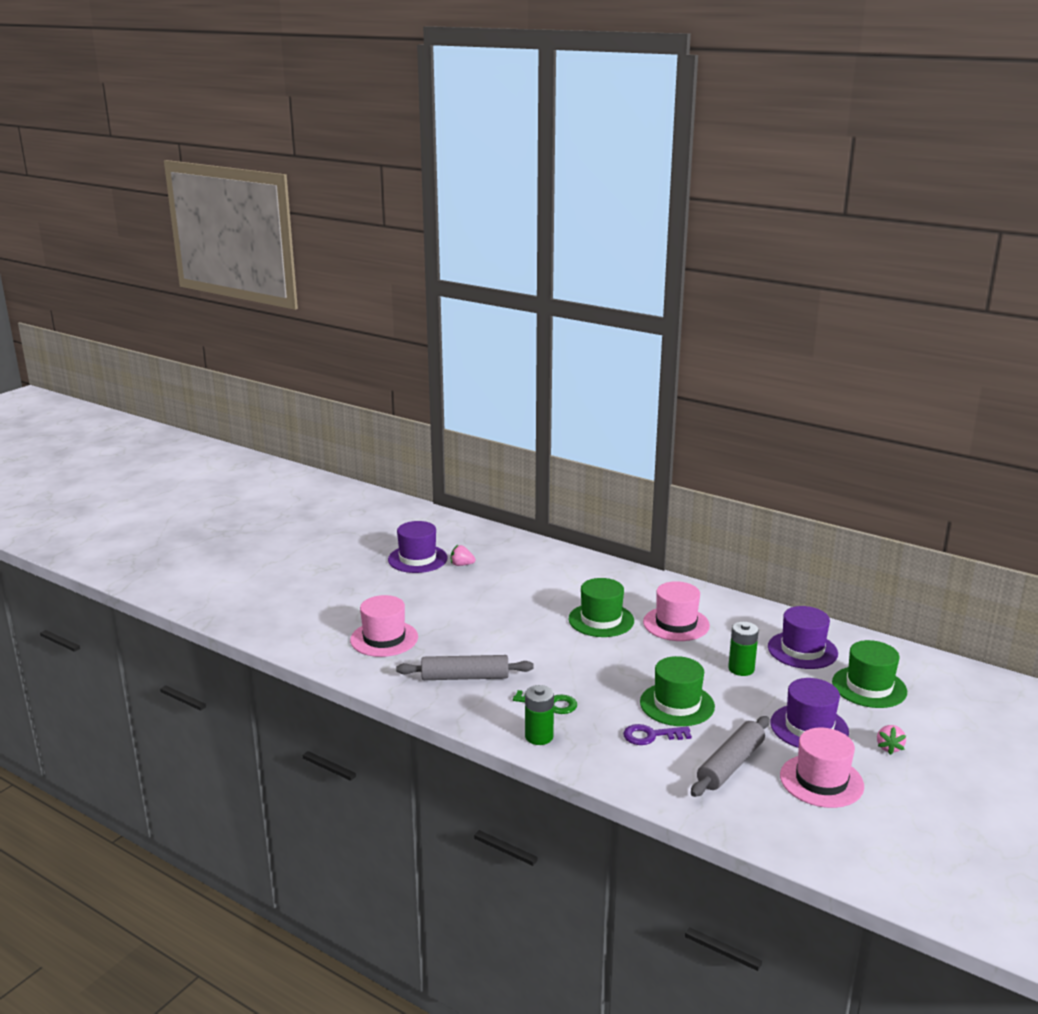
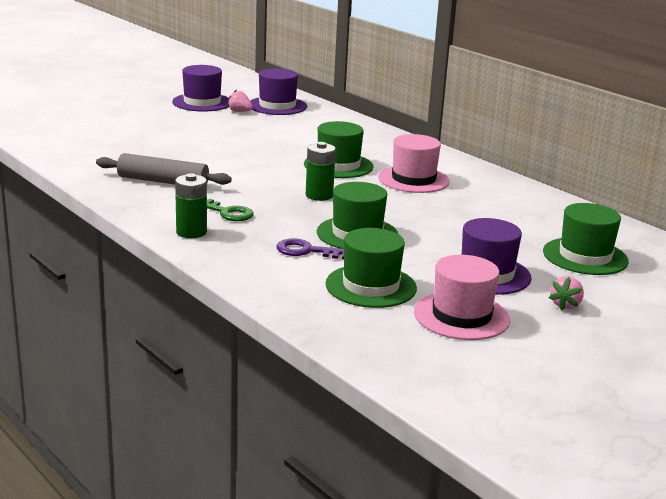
camera: 15 degrees right, 0 degrees up
(384, 638) = (115, 146): pink hat -> none
(730, 765) = (371, 286): grey rolling pin -> green hat
(741, 669) = (452, 221): green battery -> green battery (319, 195)
(802, 650) = (533, 218): purple hat -> purple hat (277, 106)

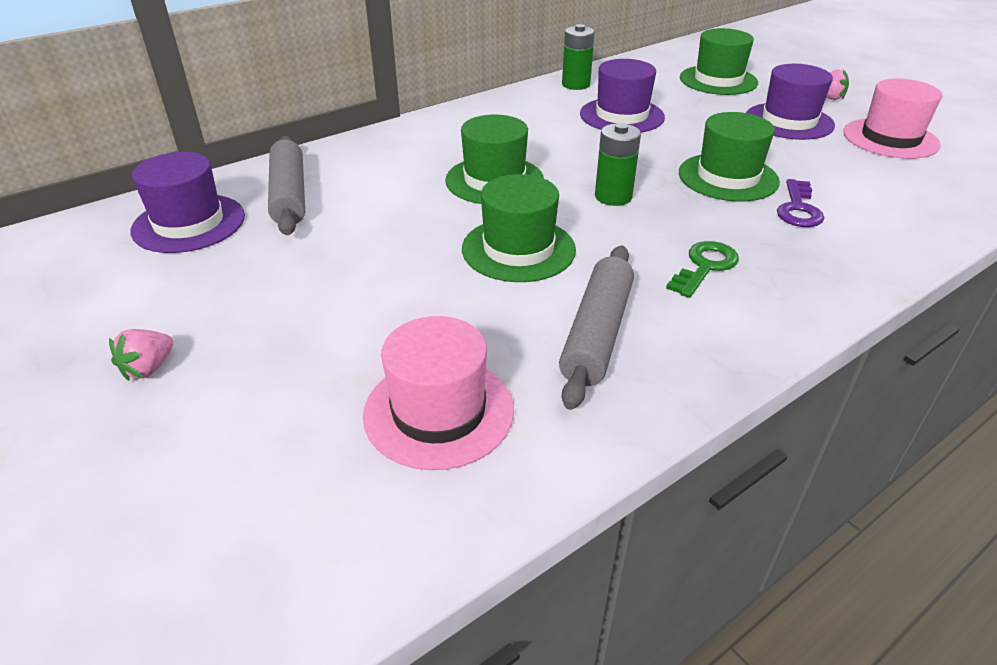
camera: 85 degrees left, 15 degrees up
(191, 232) = (794, 295): green battery -> green battery (576, 85)
(202, 102) = (126, 307): purple hat -> purple hat (622, 116)
(239, 111) = (209, 261): pink strawberry -> pink strawberry (149, 368)
(310, 121) = (289, 195): none -> grey rolling pin
(371, 286) = (863, 176): green hat -> green hat (518, 249)
(413, 179) = (538, 137): pink hat -> pink hat (439, 411)

